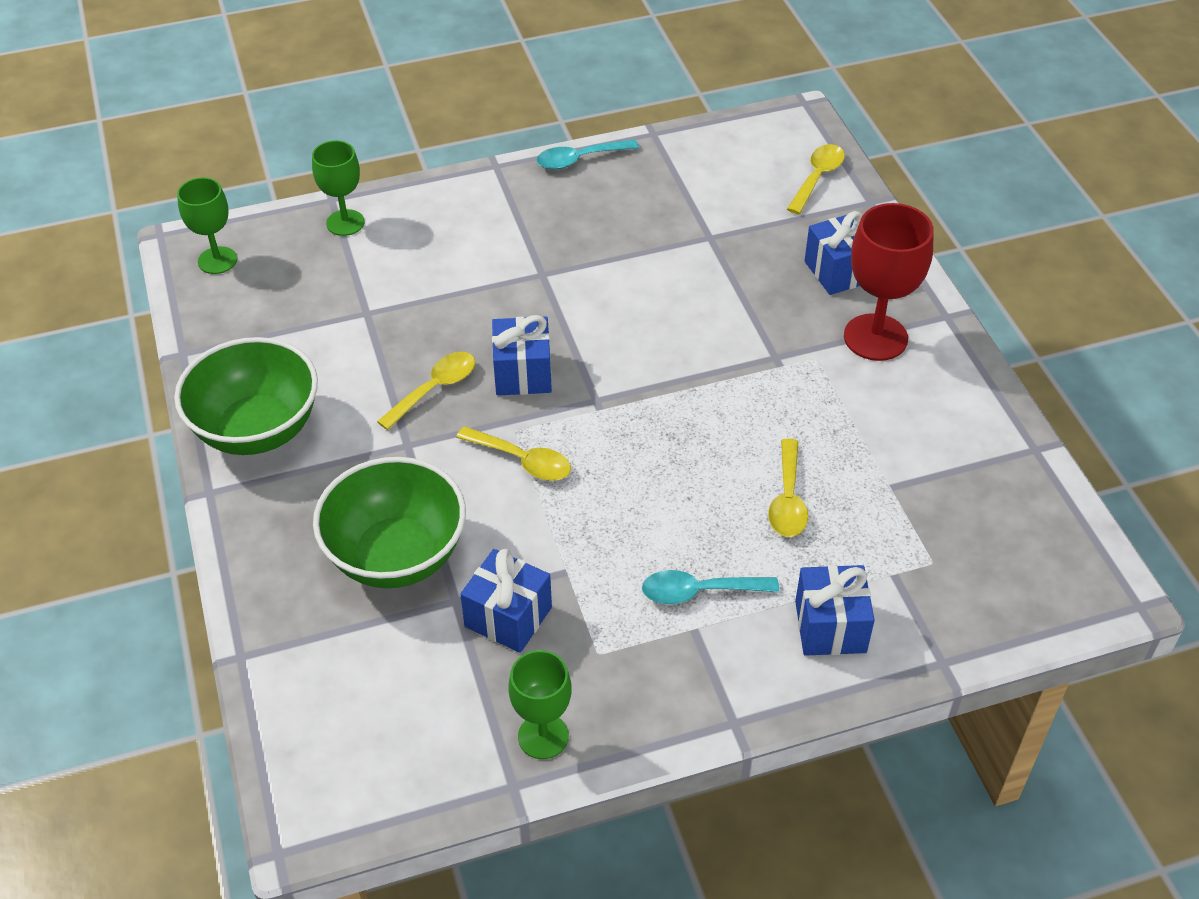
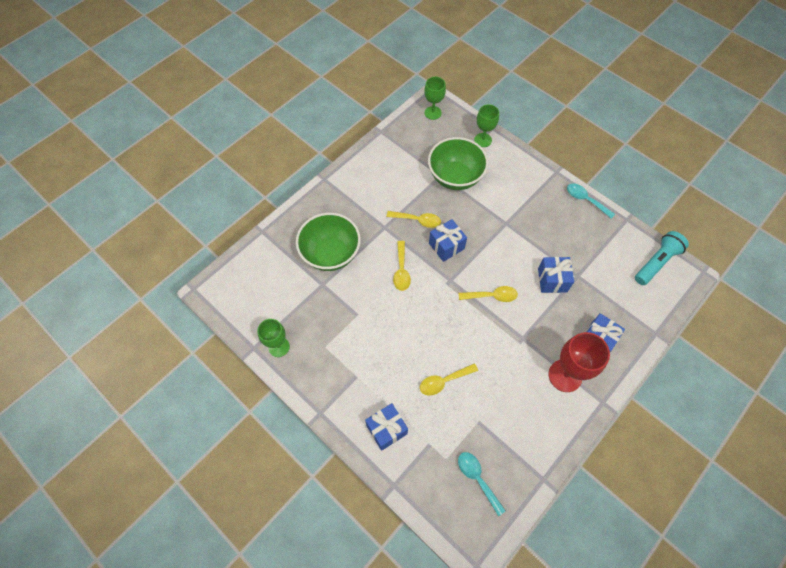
camera: 60 degrees right, 15 degrees up
(257, 430) = (360, 176): green bowl -> green bowl (455, 177)
(508, 617) = (324, 306): blue gift -> blue gift (552, 280)
(699, 592) = (375, 369): turquoise spoon -> turquoise spoon (477, 478)
(753, 141) = (656, 262): none -> turquoise flashlight
(817, 177) = (653, 302): yellow spoon -> yellow spoon (492, 296)

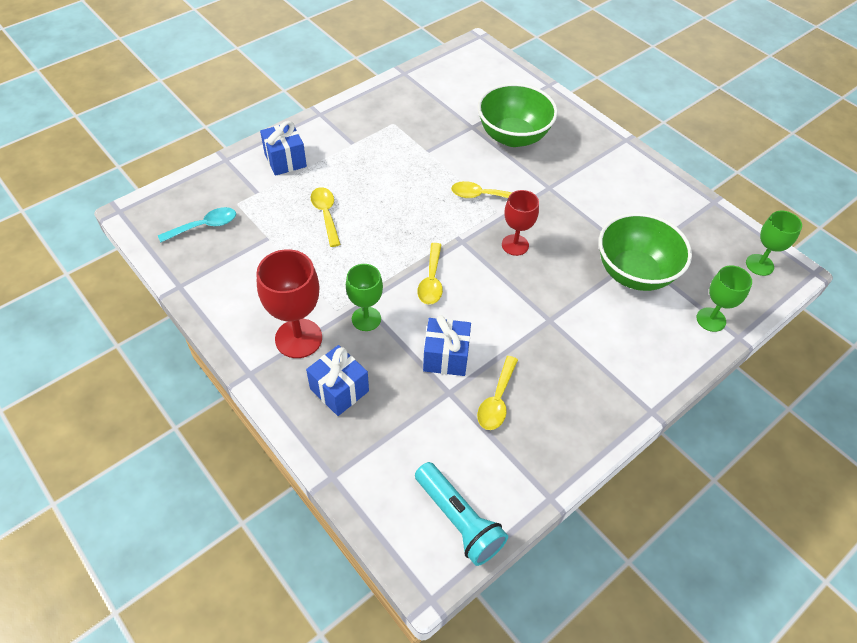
camera: 95 degrees right, 10 degrees down
(279, 347) = (401, 90): green goblet -> green goblet (366, 319)
(417, 220) = (558, 221): yellow spoon -> yellow spoon (497, 400)
(446, 246) = (515, 245): blue gift -> red goblet
(585, 200) = (592, 441): turquoise spoon -> none

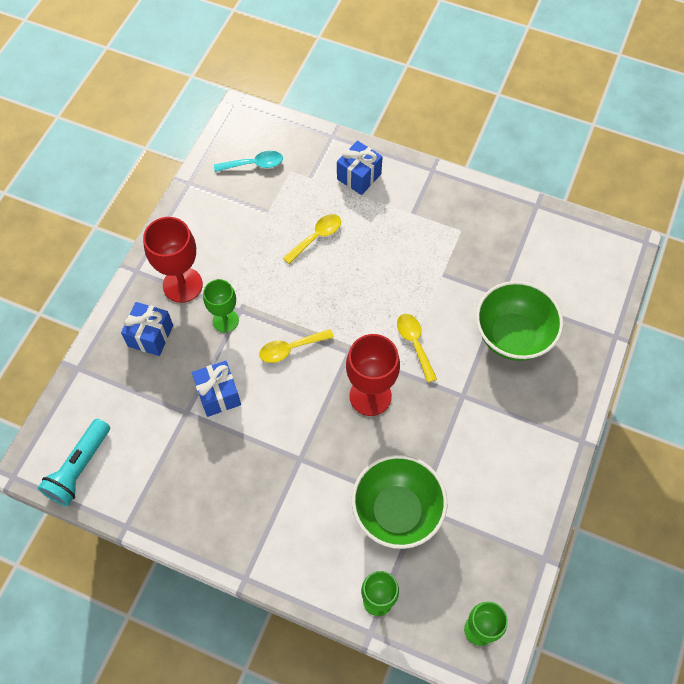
camera: 65 degrees right, 10 degrees up
(204, 226) = (254, 164): turquoise spoon -> turquoise spoon turned 45 degrees counterclockwise
(497, 400) = (195, 451): yellow spoon -> none
(515, 245) = (370, 396): red goblet -> red goblet, size x1.55

